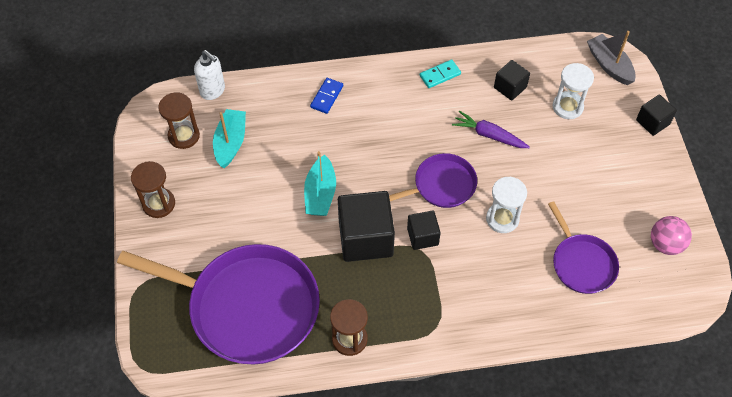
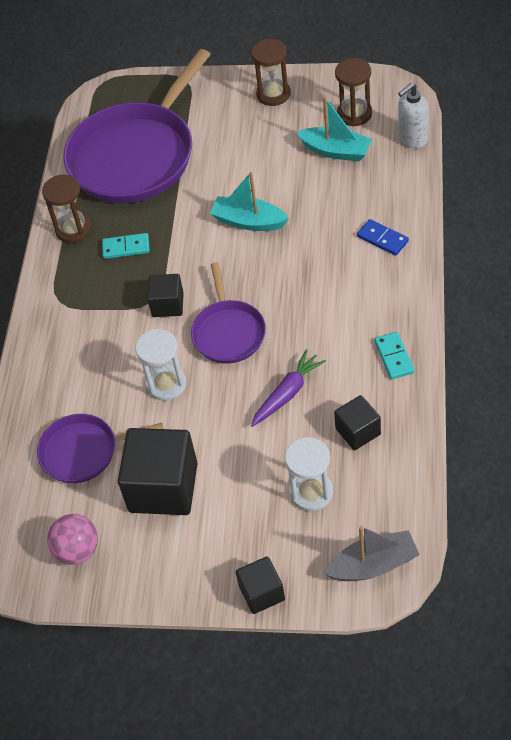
camera: 110 degrees right, 5 degrees down
(364, 286) = (126, 247): none -> turquoise domino
(365, 238) = (181, 254): black cube -> black cube (163, 487)

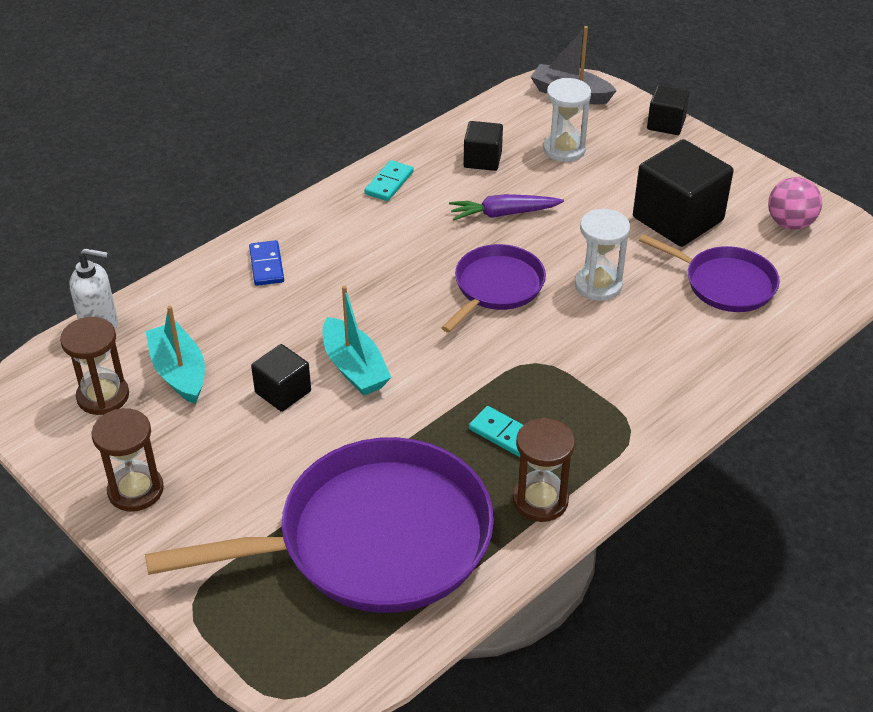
camera: 145 degrees left, 10 degrees down
(168, 305) = (524, 348): black cube -> black cube (283, 392)

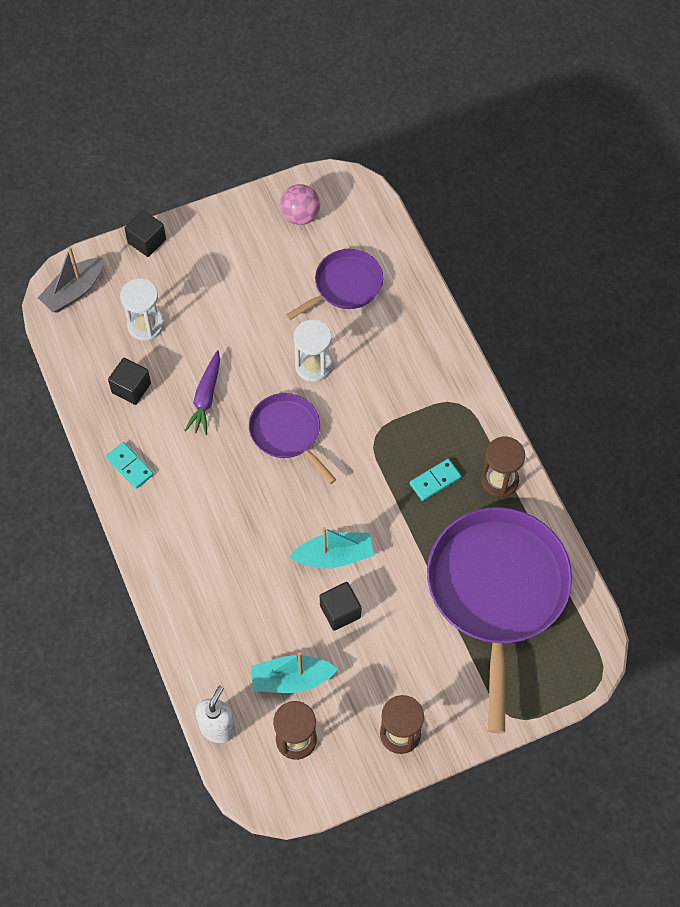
camera: 70 degrees left, 20 degrees up
(267, 265) = (194, 586): blue domino -> none
(677, 219) = (264, 284): black cube -> none

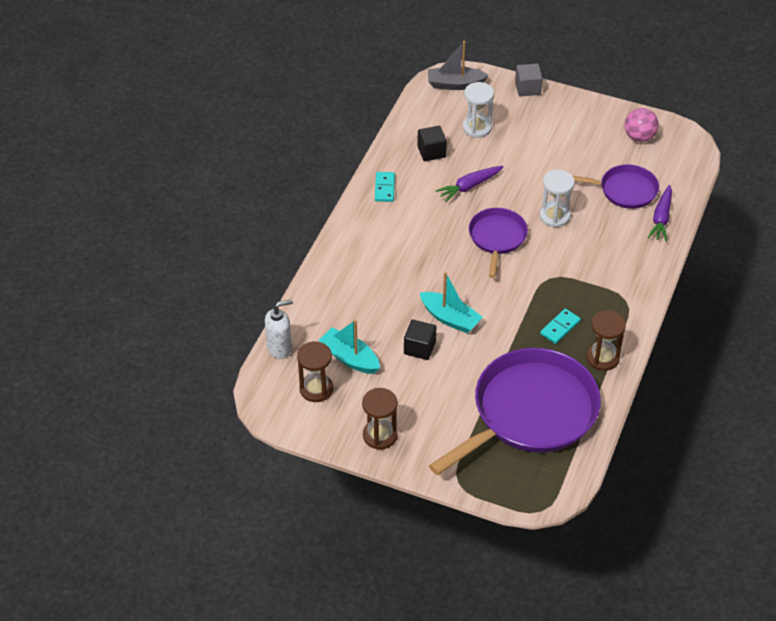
camera: 45 degrees right, 15 degrees down
(147, 241) = (527, 88): black cube -> grey cube
(404, 290) = (661, 218): none -> purple carrot
(435, 481) = (560, 327): turquoise domino -> turquoise domino turned 60 degrees counterclockwise

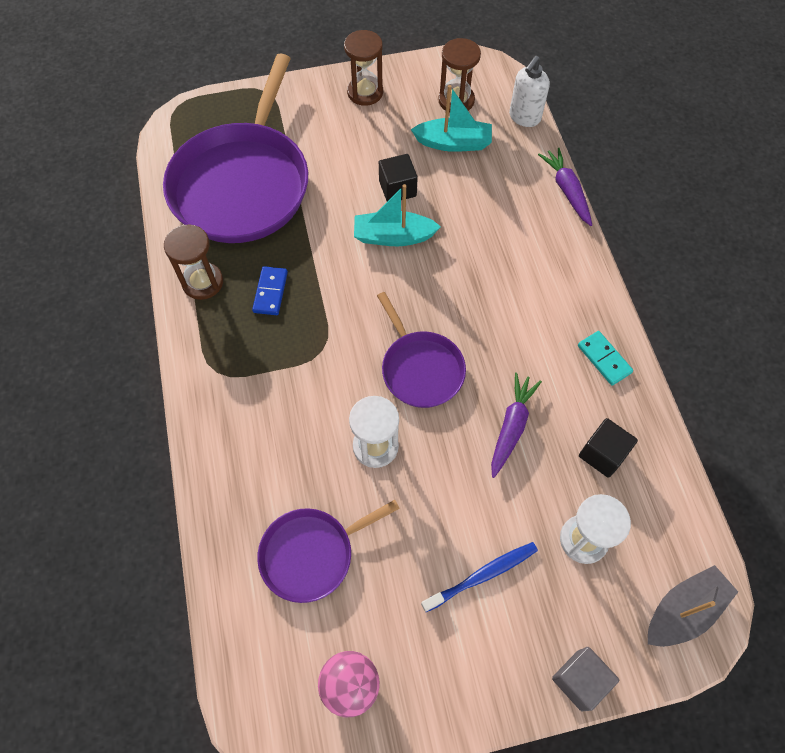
camera: 145 degrees right, 15 degrees up
(541, 140) = (483, 575): none -> blue toothbrush
(560, 327) = (270, 292): turquoise domino -> blue domino
(661, 218) = (235, 533): purple carrot -> purple carrot (566, 191)

